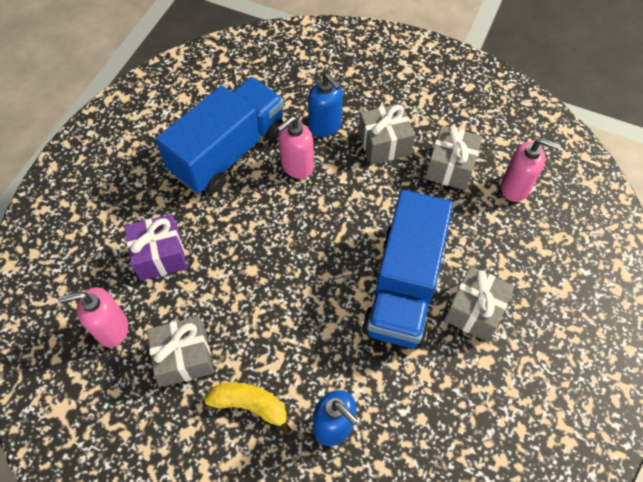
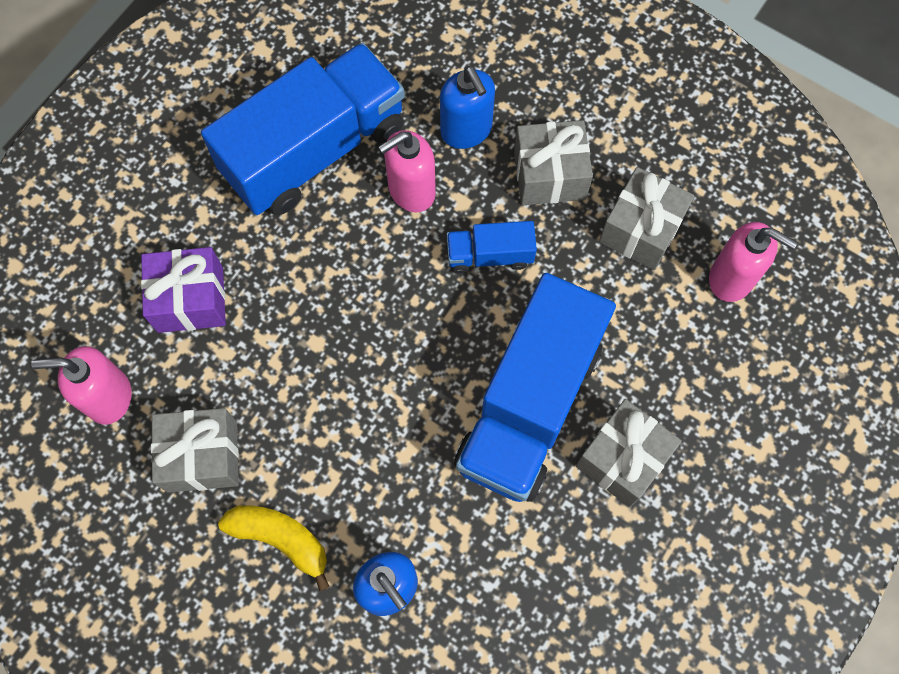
camera: 10 degrees right, 10 degrees up
(356, 197) = (490, 255): none -> blue truck

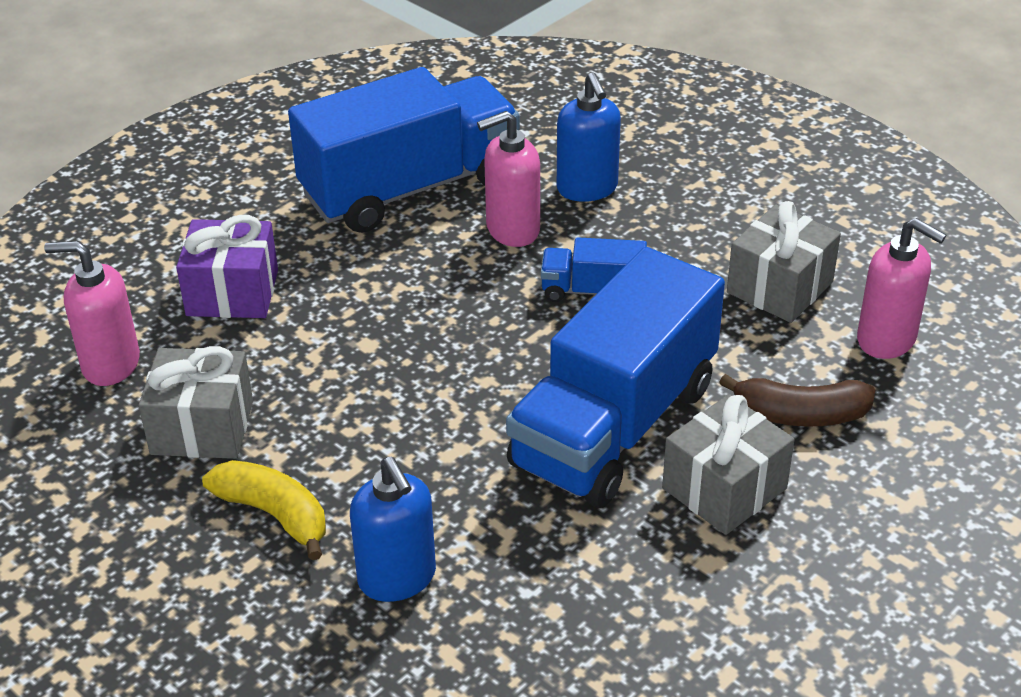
camera: 10 degrees right, 30 degrees down
(549, 175) = (677, 232): grey gift -> none
(672, 372) = (800, 414): none -> brown banana

